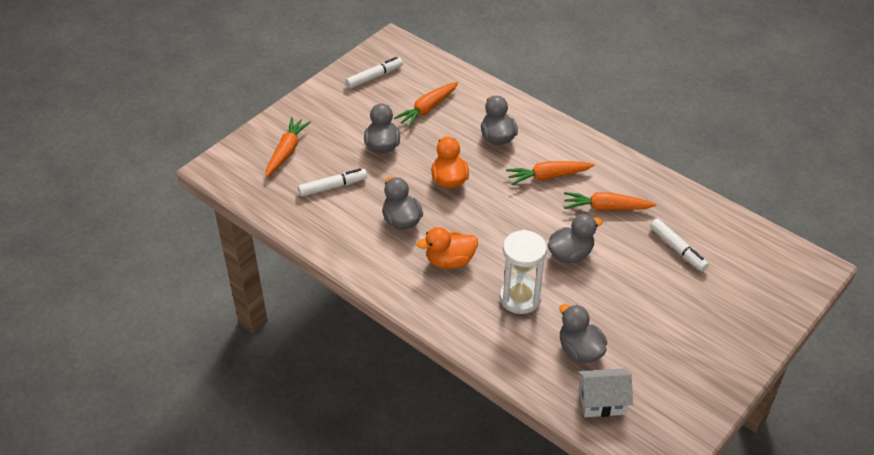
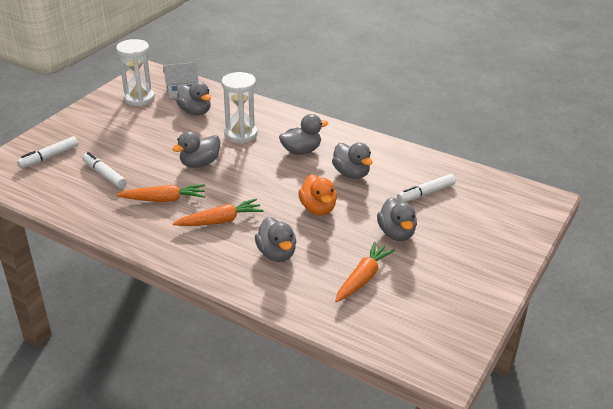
camera: 170 degrees right, 10 degrees down
(286, 151) = (489, 219): orange carrot -> none
(374, 77) = (443, 312): white marker -> white marker (49, 157)
(450, 261) = (301, 151): orange duck -> grey duck
(663, 391) = (139, 98): none -> white hourglass

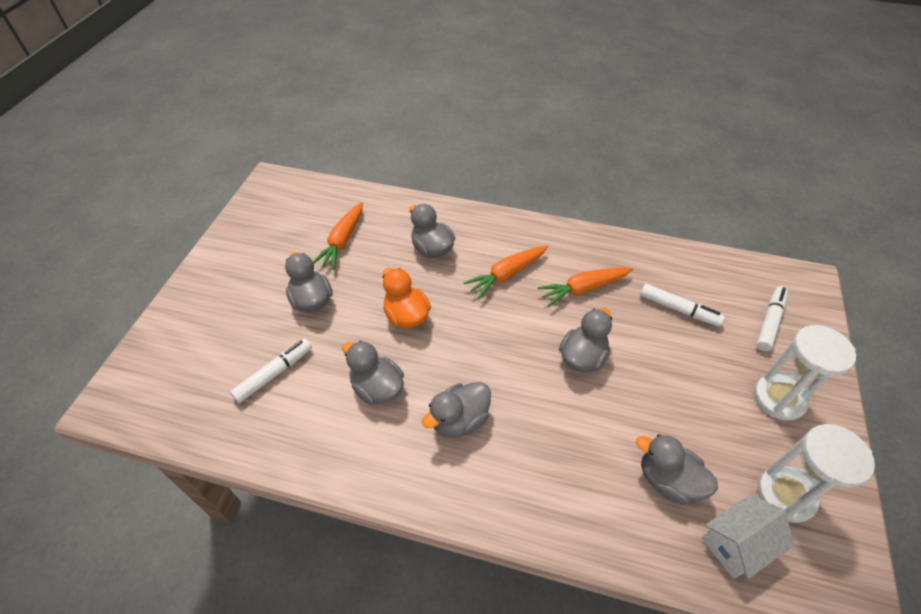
camera: 165 degrees right, 15 degrees up
(241, 134) = (563, 437): white hourglass -> white hourglass (779, 398)

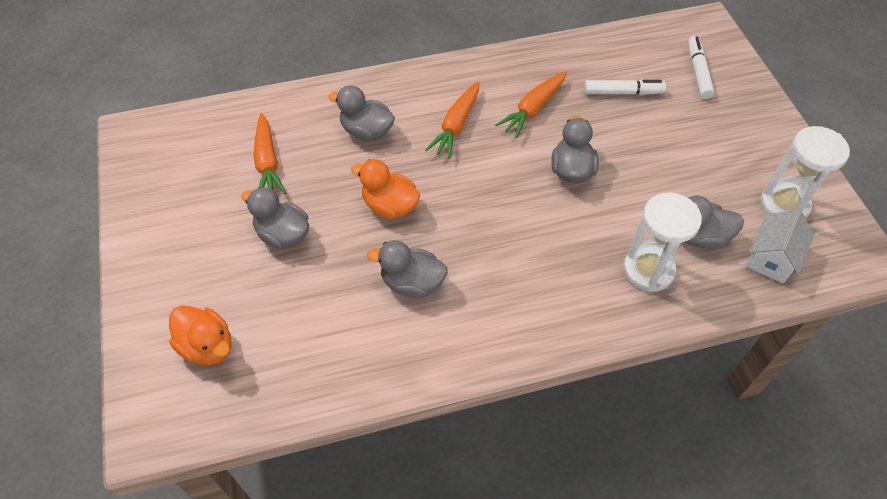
camera: 30 degrees left, 5 degrees up
(196, 359) = (207, 346): none -> orange duck
(274, 374) = (302, 319): white marker -> none
(459, 420) = (505, 273): grey duck -> none
(779, 398) = (739, 133): white hourglass -> white hourglass (648, 270)

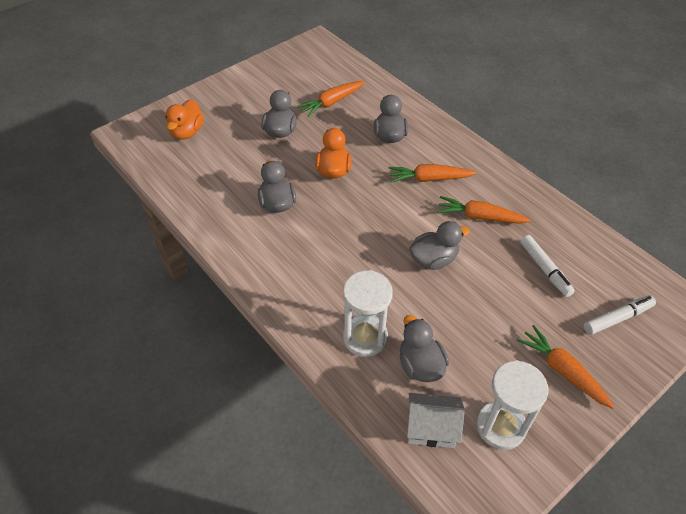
camera: 65 degrees right, 5 degrees down
(740, 135) = (563, 371): none -> orange carrot

